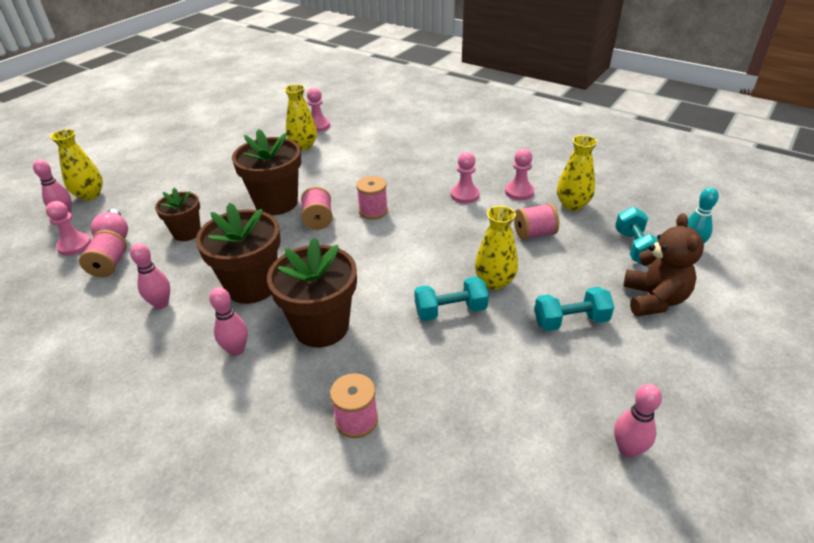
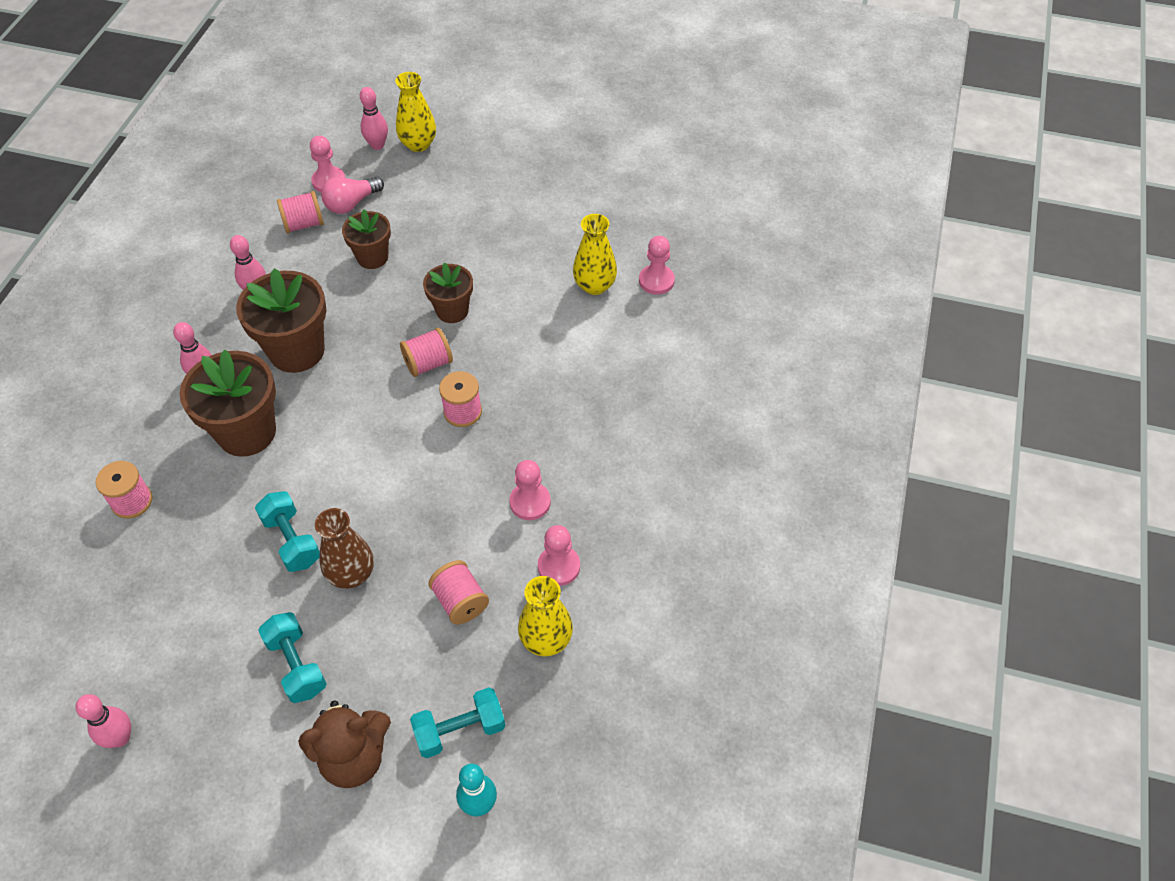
camera: 70 degrees right, 15 degrees up
(276, 203) = (452, 310): brown flower pot -> brown flower pot, size x0.60
(494, 282) = (351, 574): yellow vase -> brown vase

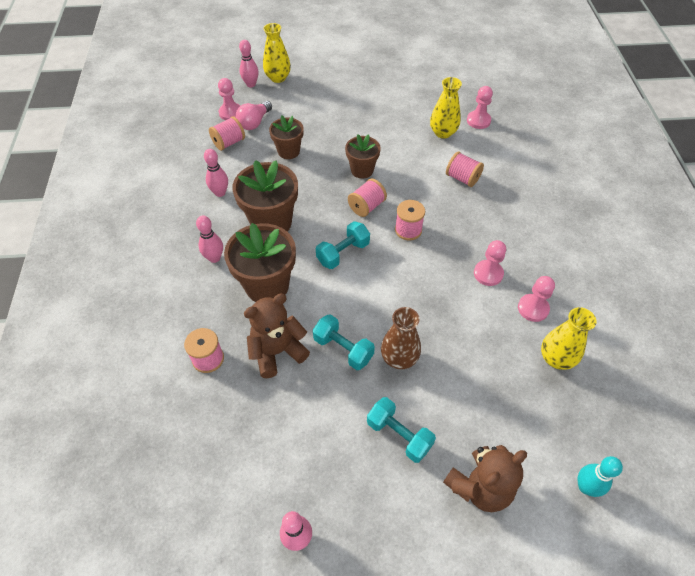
camera: 20 degrees left, 0 degrees up
(214, 518) = (277, 351): none -> brown teddy bear
(460, 601) = (484, 352): pink spool -> pink spool (462, 178)
(460, 730) = (540, 439): turquoise dumbbell -> turquoise dumbbell (343, 253)

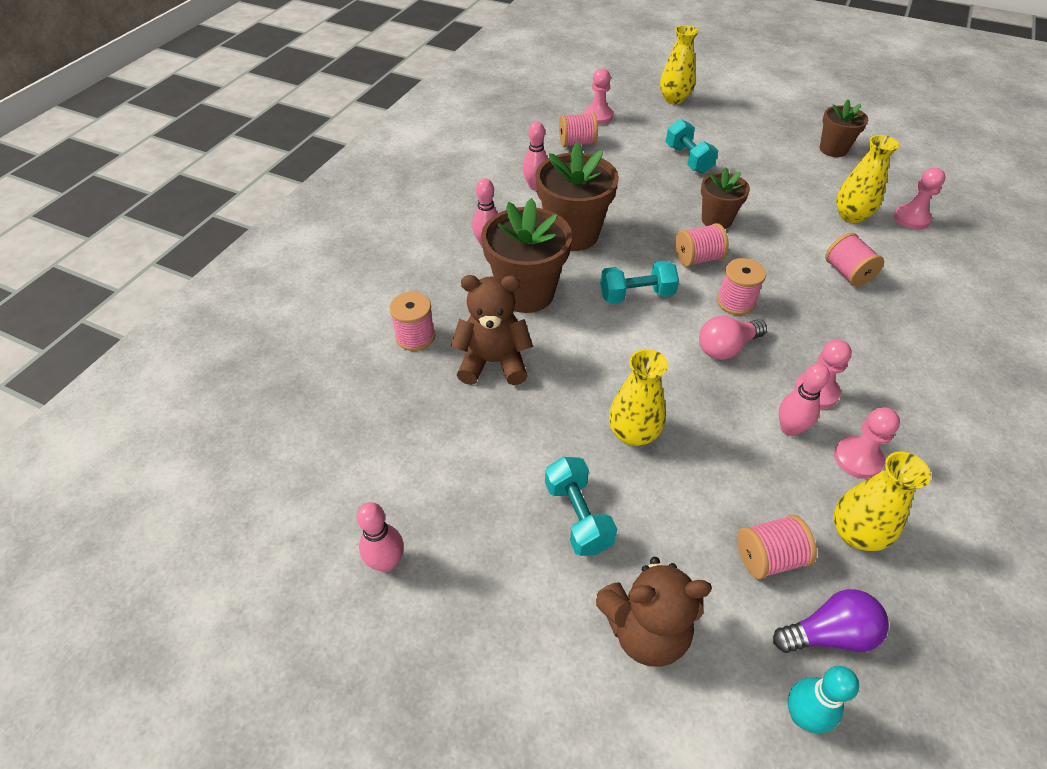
camera: 30 degrees right, 5 degrees down
(251, 84) = (639, 96): pink bowling pin -> pink bowling pin (789, 429)
(254, 123) = (618, 133): pink light bulb -> pink light bulb (726, 348)
(288, 151) = (639, 172): brown flower pot -> brown flower pot (833, 149)
(343, 349) = (570, 393): turquoise dumbbell -> turquoise dumbbell (688, 159)
(399, 358) = (633, 433): brown vase -> yellow vase
(520, 400) = (768, 557): none -> pink spool
(574, 429) = (829, 633): none -> purple light bulb

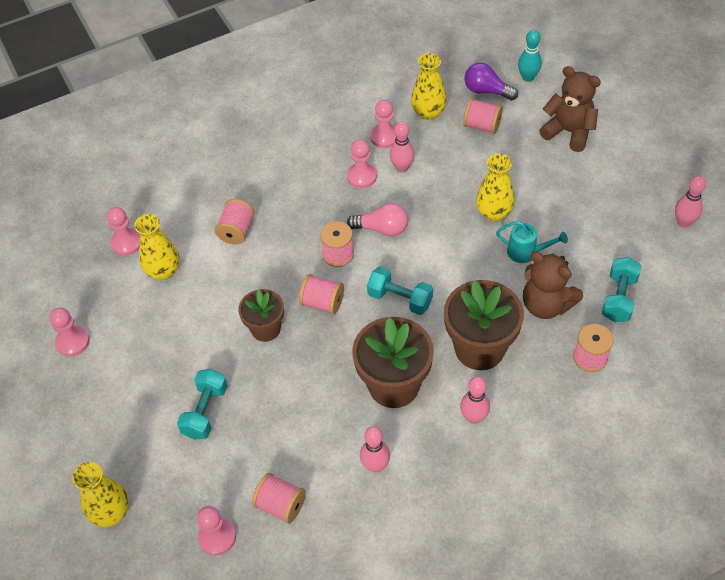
camera: 140 degrees left, 5 degrees up
(557, 406) = (526, 252): none -> turquoise watering can
(578, 516) = (563, 190): turquoise dumbbell -> turquoise dumbbell (618, 298)
(833, 149) = (73, 342): brown flower pot -> pink pawn

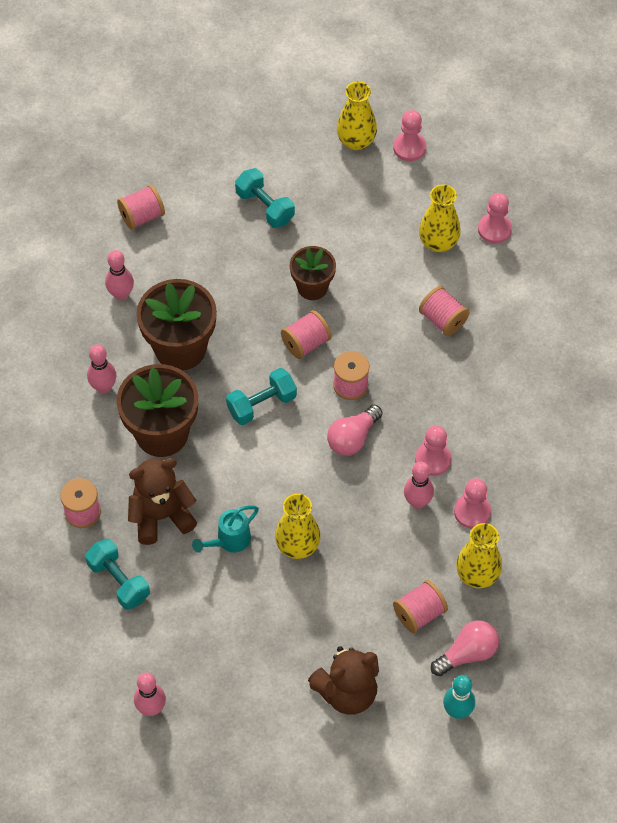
camera: 120 degrees right, 5 degrees up
(111, 512) = (226, 111): yellow vase -> yellow vase (356, 141)
(217, 537) = (151, 166): pink pawn -> none
(486, 91) = (467, 653): purple light bulb -> pink light bulb

